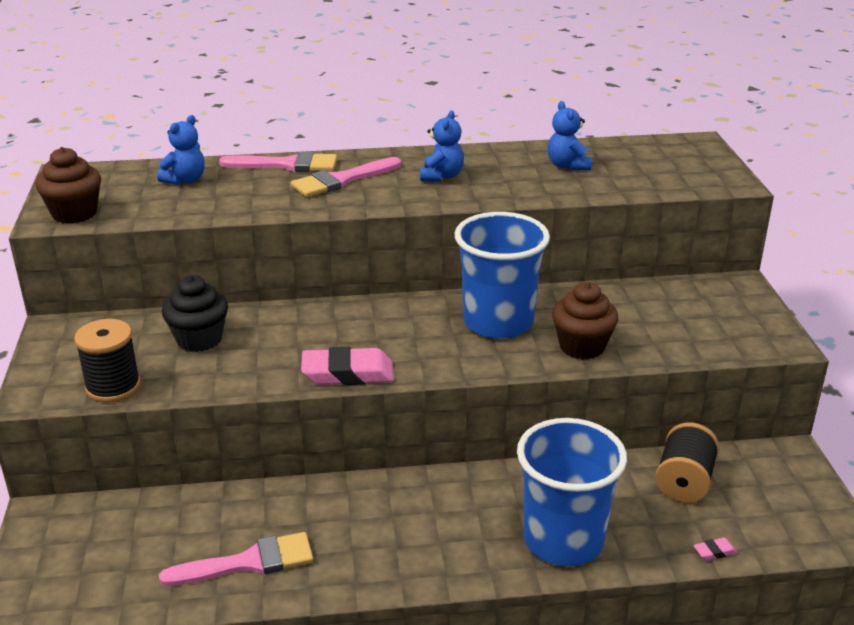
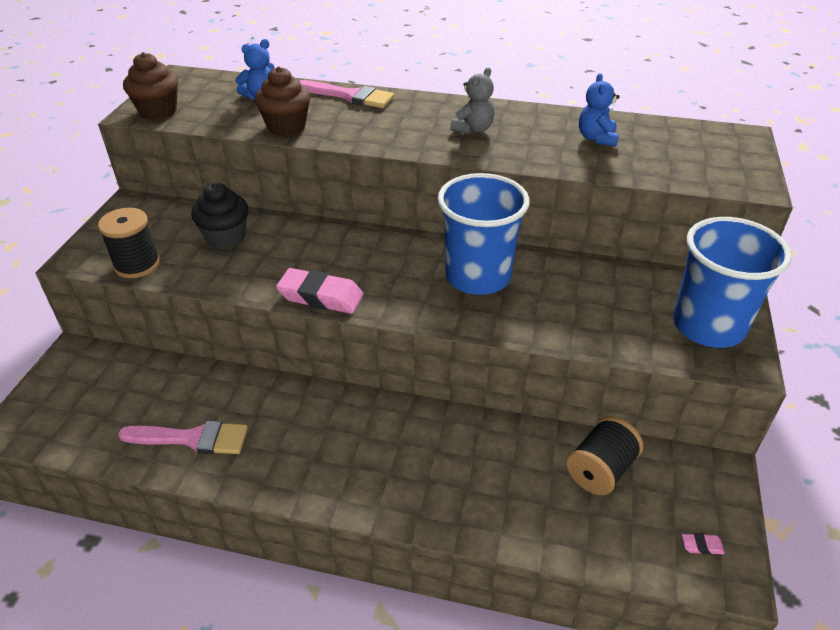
camera: 20 degrees right, 10 degrees up
(341, 180) = (384, 118): pink brush -> none
(441, 176) = (473, 129): blue teddy bear -> grey teddy bear
(563, 540) = (457, 497): blue cup -> blue cup (708, 326)
(582, 346) = (540, 319): brown cupcake -> brown cupcake (286, 127)
(714, 552) = (592, 553): pink eraser -> pink eraser (701, 546)

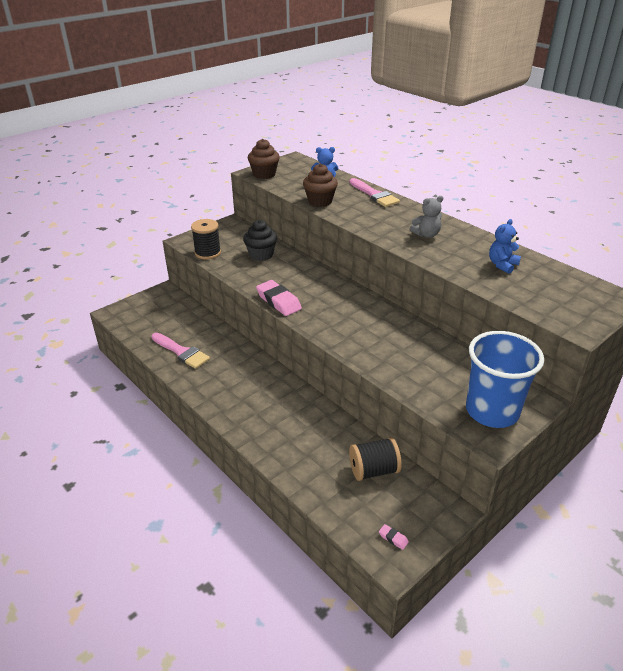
camera: 35 degrees right, 5 degrees down
(477, 277) = (374, 325): blue cup -> none

